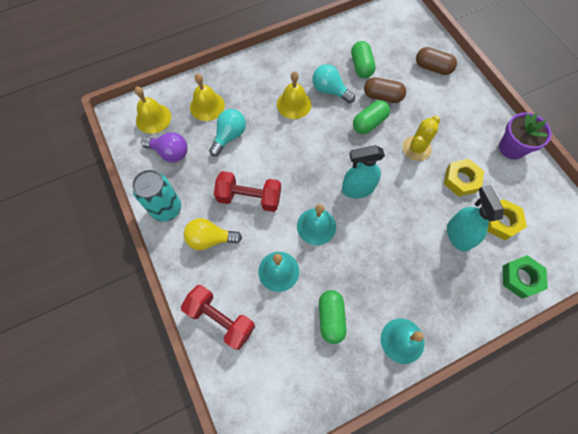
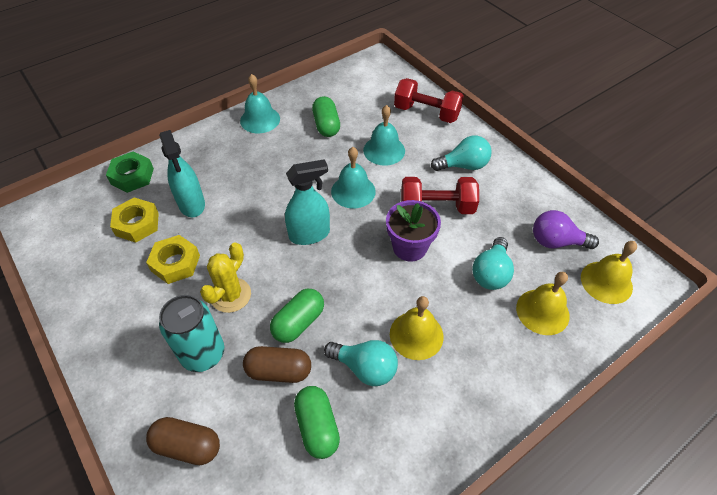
camera: 170 degrees right, 15 degrees down
(166, 208) = (524, 185): turquoise can -> turquoise can (203, 354)
(210, 239) = (463, 165): yellow light bulb -> turquoise light bulb
(511, 148) = (91, 316): purple flower pot -> purple flower pot (409, 247)

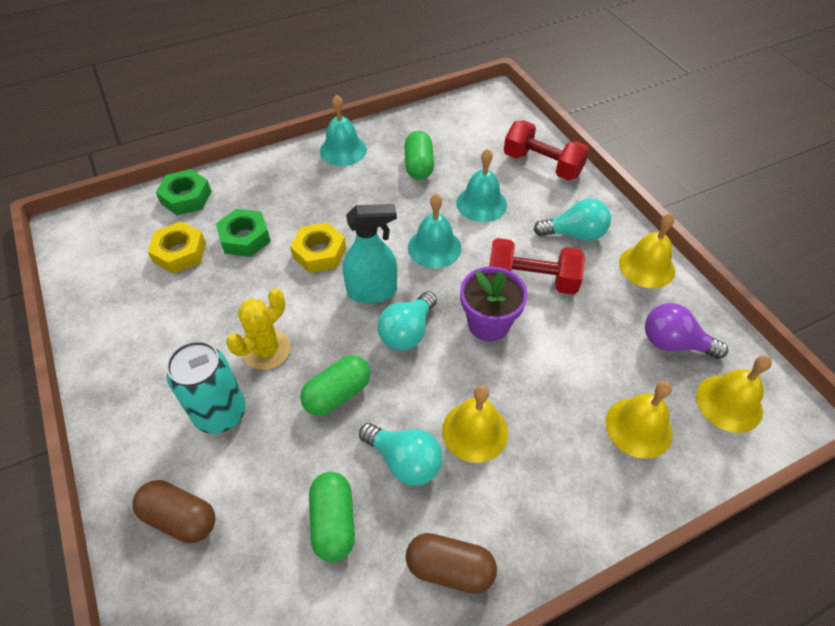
camera: 10 degrees right, 0 degrees up
(175, 263) = (212, 303): yellow nut -> yellow nut (319, 253)
(191, 204) = (245, 238): turquoise spray bottle -> green nut
(279, 371) = (303, 448): brown capsule -> brown capsule (450, 568)
(491, 273) = (582, 370): turquoise light bulb -> turquoise light bulb (407, 332)
(524, 184) = (646, 266): none -> yellow bell

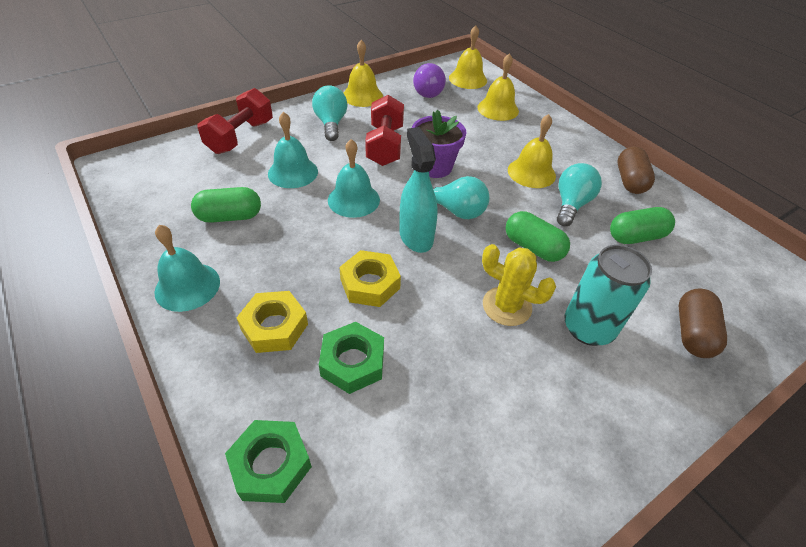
camera: 100 degrees left, 5 degrees down
(180, 252) = (386, 436): yellow nut -> yellow nut (274, 327)

